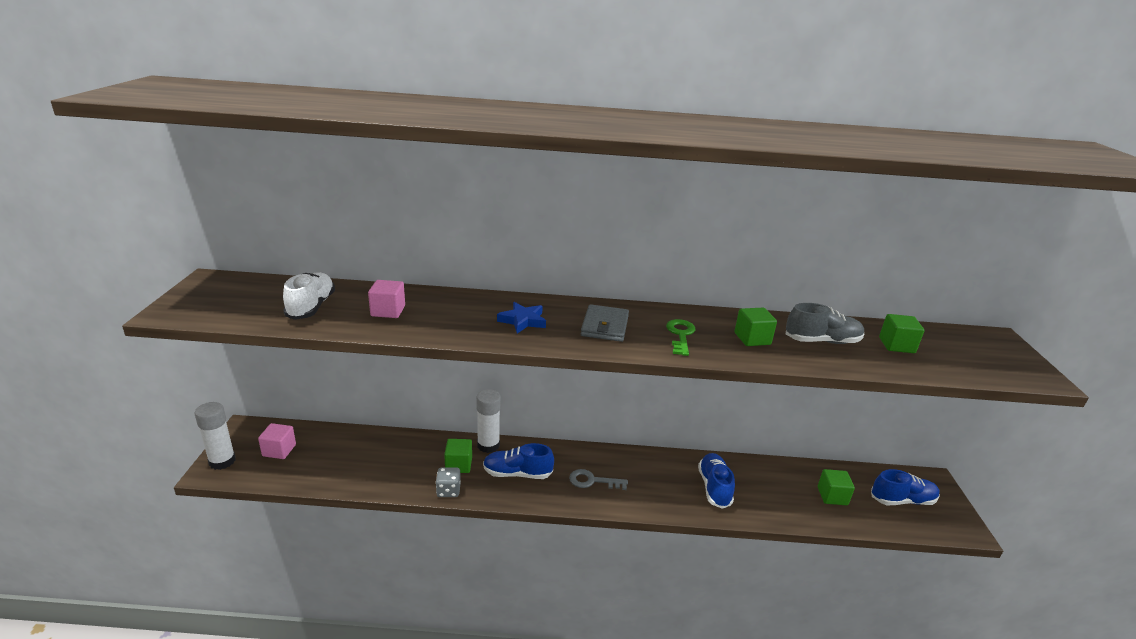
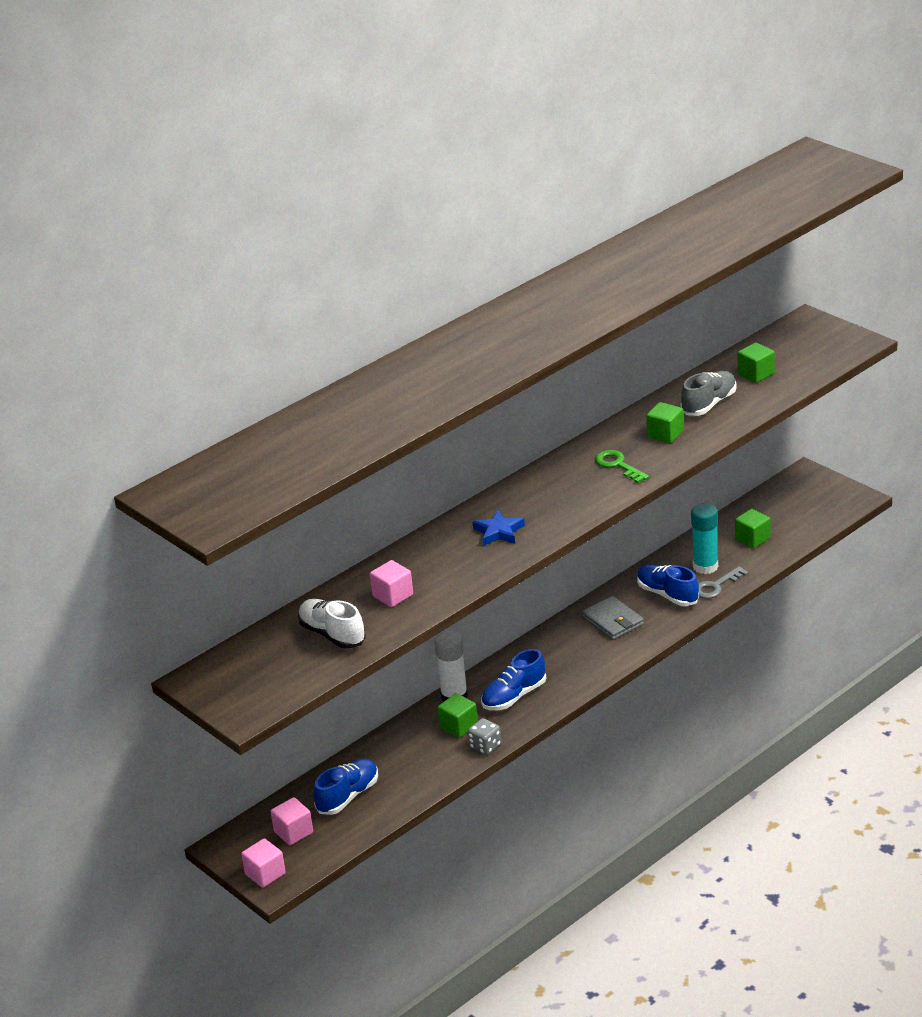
camera: 40 degrees left, 5 degrees up
(222, 461) = (265, 874): white glue stick -> pink cube
(592, 481) = (577, 658): grey key -> grey key (716, 586)
(605, 326) = (559, 495): grey wallet -> grey wallet (613, 621)
(769, 489) = (705, 566): none -> turquoise glue stick
(902, 500) = (800, 506): blue shoe -> blue shoe (348, 796)

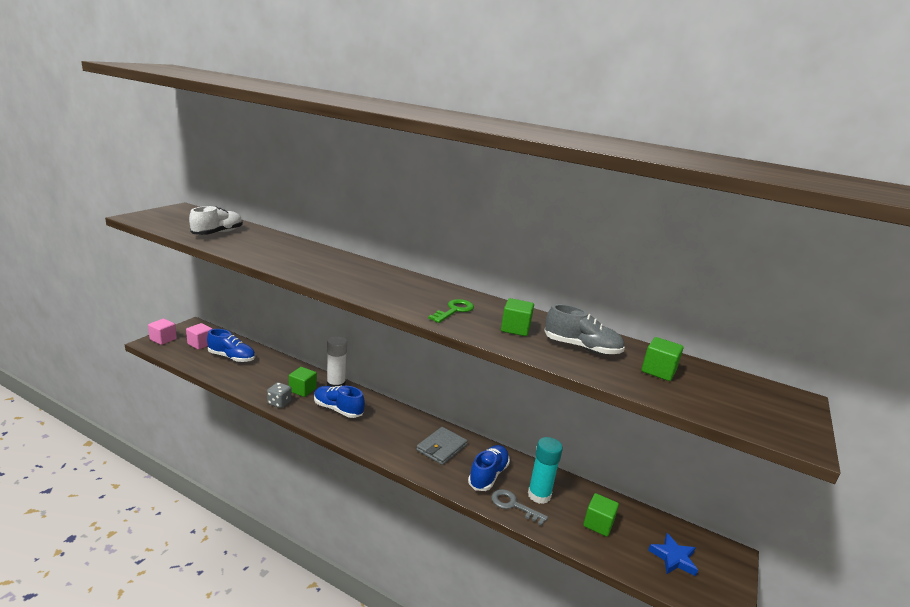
camera: 65 degrees right, 10 degrees down
(393, 595) = (261, 246): pink cube -> none
(499, 532) = (343, 272): blue star -> blue star (673, 558)

